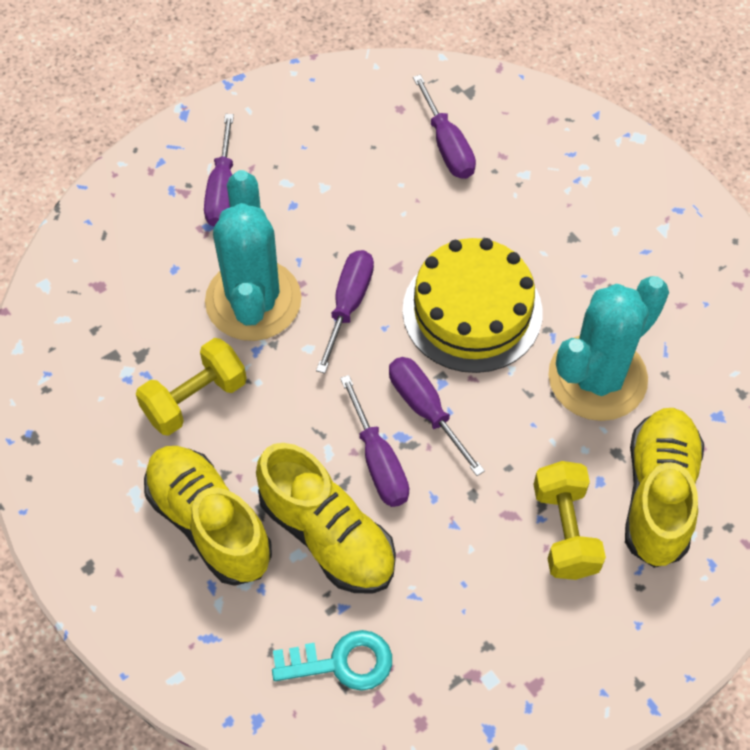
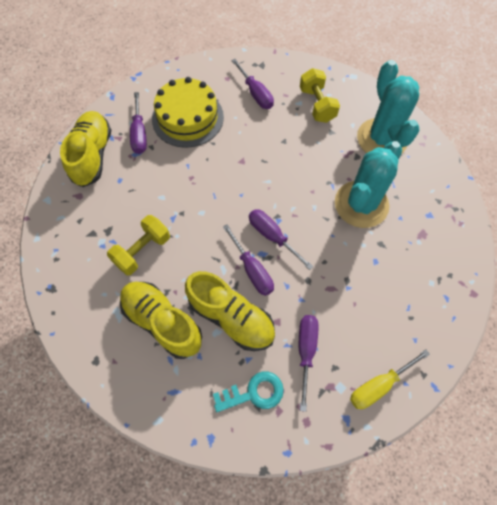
camera: 10 degrees left, 5 degrees up
(253, 300) = (166, 191): turquoise cactus -> turquoise cactus (382, 139)
(348, 305) = (219, 185): purple screwdriver -> purple screwdriver (306, 351)
(472, 311) = (286, 178): yellow cake -> yellow cake (187, 118)
(556, 687) = (379, 385): none -> yellow screwdriver
(565, 531) = (363, 292): yellow dumbbell -> yellow dumbbell (317, 105)
(658, 495) = (409, 264): yellow shoe -> yellow shoe (92, 156)

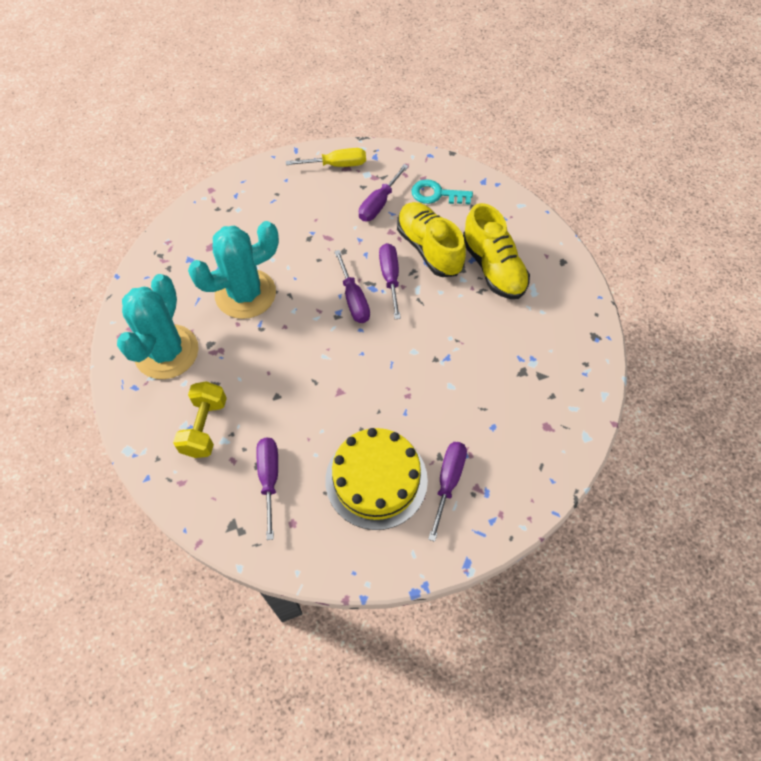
camera: 155 degrees left, 5 degrees down
(92, 156) = (518, 474): yellow shoe -> none
(142, 251) = (491, 336): yellow dumbbell -> none

